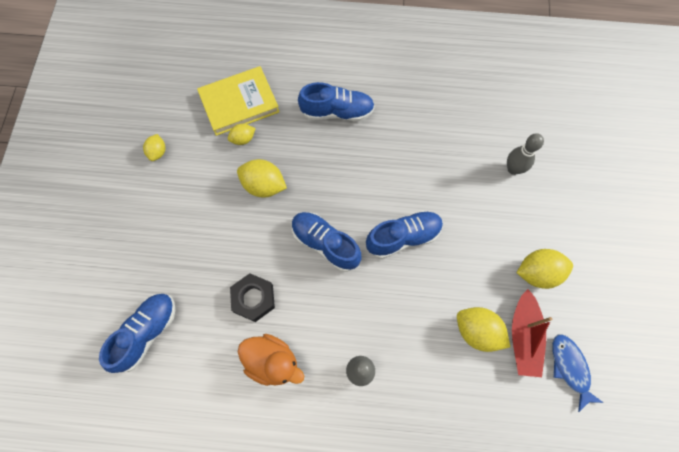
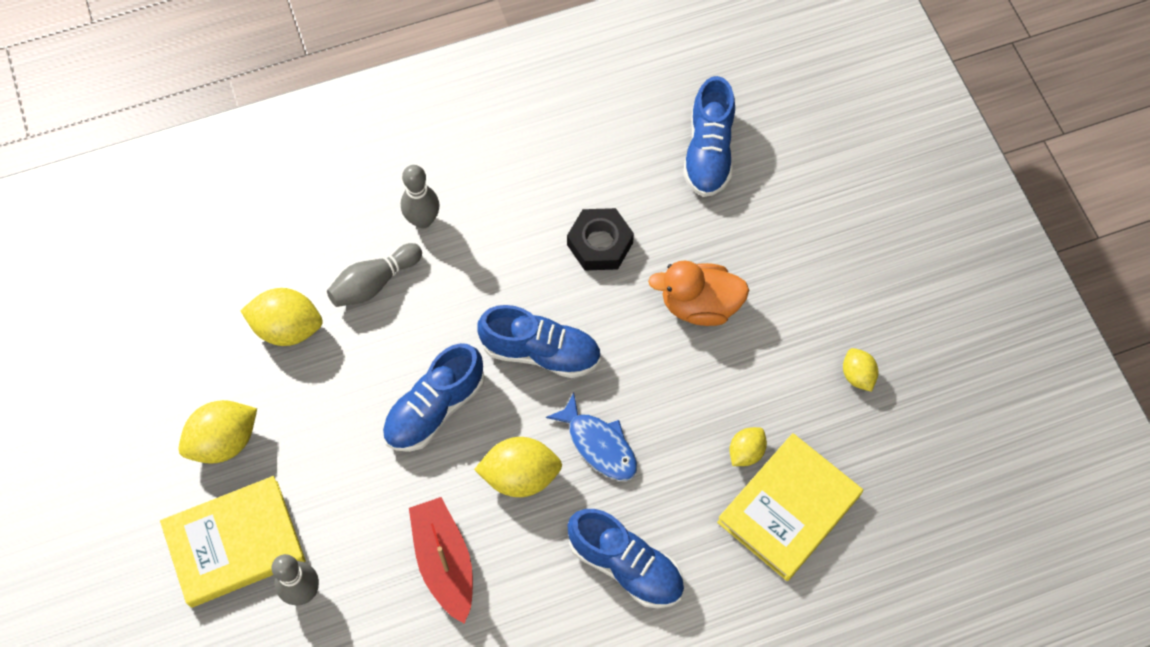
camera: 155 degrees right, 5 degrees down
(264, 185) = (672, 395): yellow lemon -> yellow lemon (520, 476)
(272, 362) = (536, 186): orange duck -> orange duck (699, 305)
(337, 112) = (625, 565): blue shoe -> blue shoe turned 120 degrees counterclockwise
(410, 338) = (374, 283): none -> grey bowling pin
(523, 336) = (223, 347): red boat -> red boat (444, 562)
(545, 210) = (235, 543): none -> yellow book
(570, 368) = (151, 335): blue fish -> blue fish (599, 444)

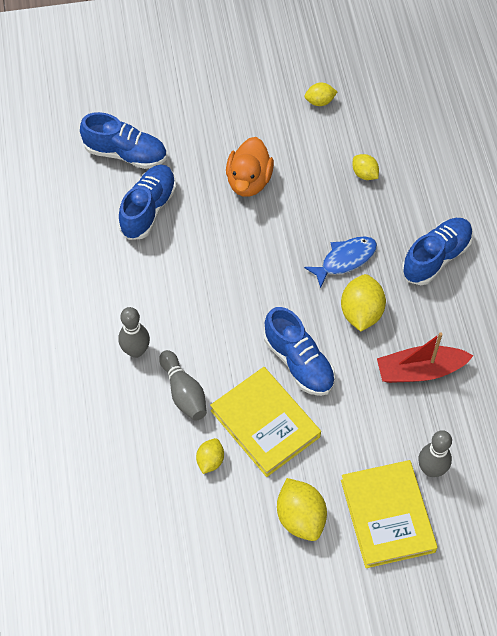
camera: 80 degrees left, 5 degrees down
(287, 328) = (210, 460): yellow lemon -> yellow lemon, size x0.58
(541, 352) = (266, 285): blue shoe -> blue shoe (148, 209)
(600, 244) = (185, 234): black nut -> none
(788, 508) = (408, 157): yellow book -> yellow book (265, 424)

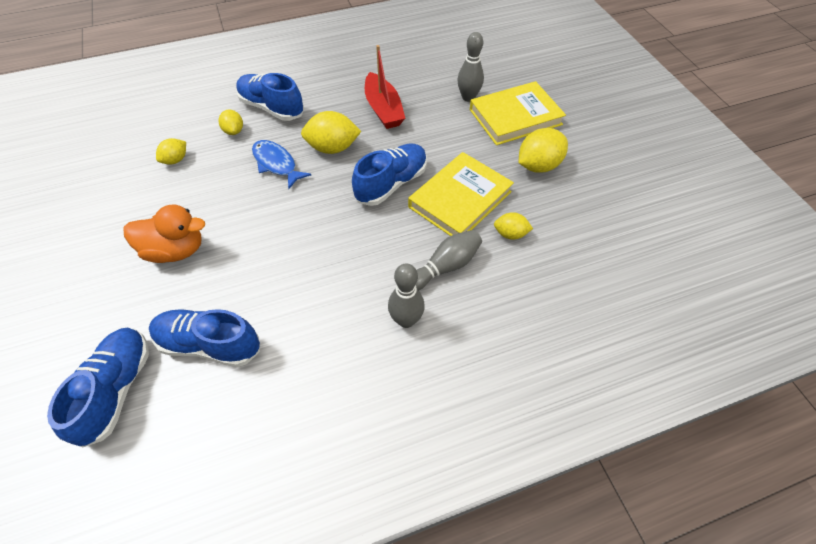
camera: 100 degrees left, 5 degrees down
(319, 101) = (73, 203): yellow lemon -> yellow lemon (234, 131)

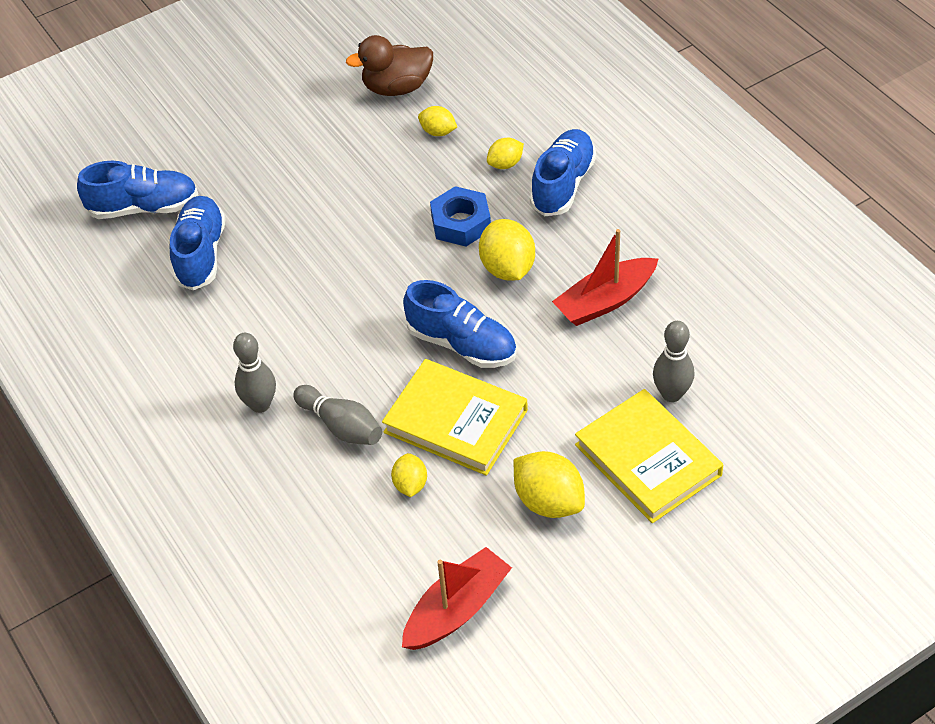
camera: 80 degrees right, 5 degrees down
(108, 175) = (397, 87): none -> brown duck
(175, 250) = (307, 184): orange duck -> none
(276, 164) = (461, 223): blue fish -> blue nut
(619, 227) = (457, 609): none -> red boat

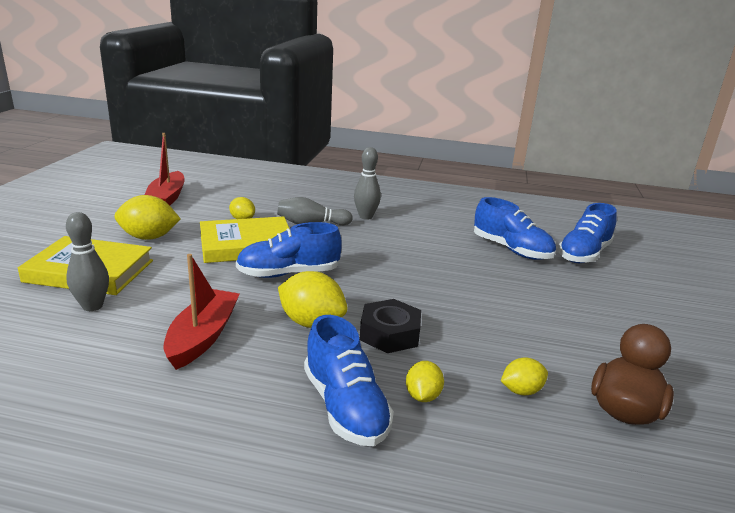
camera: 130 degrees right, 25 degrees down
(461, 223) = (389, 334): blue nut -> black nut

